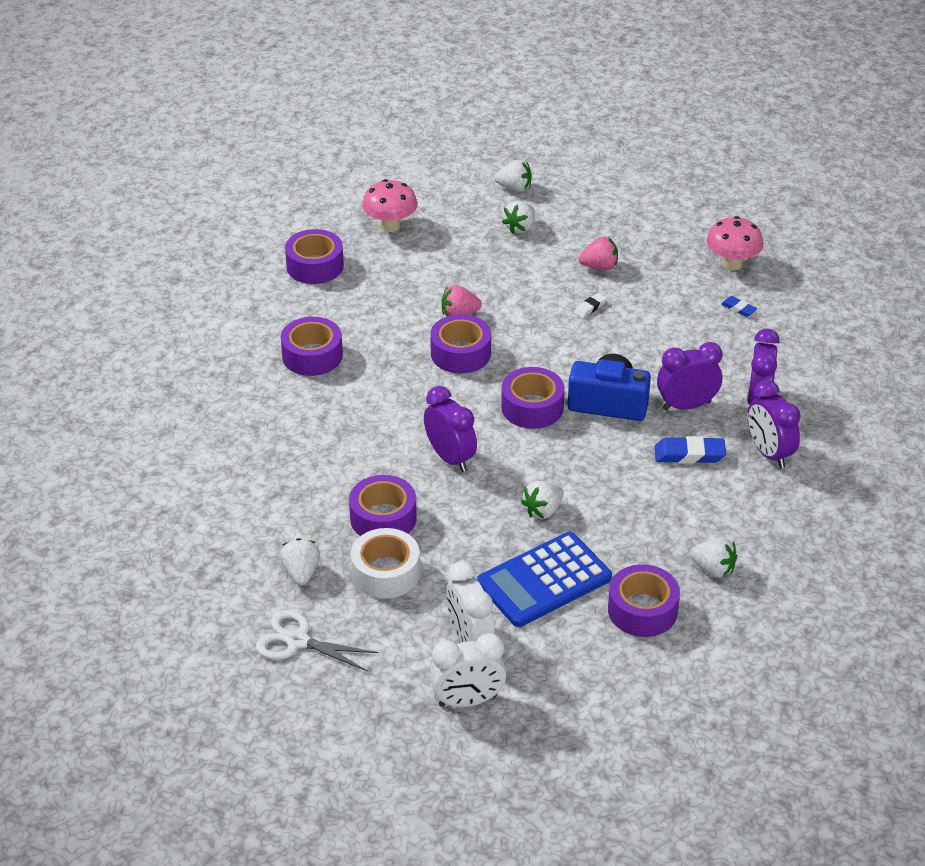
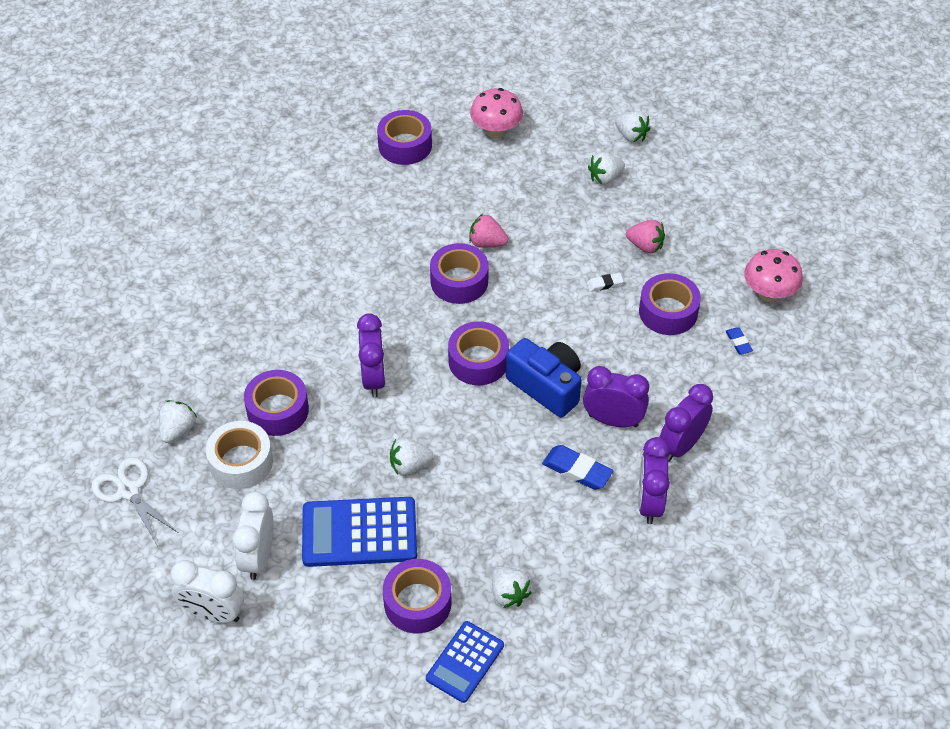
camera: 30 degrees right, 10 degrees up
(312, 356) = (338, 231): purple tape -> purple tape (668, 312)
(721, 635) = (465, 662): none -> blue calculator

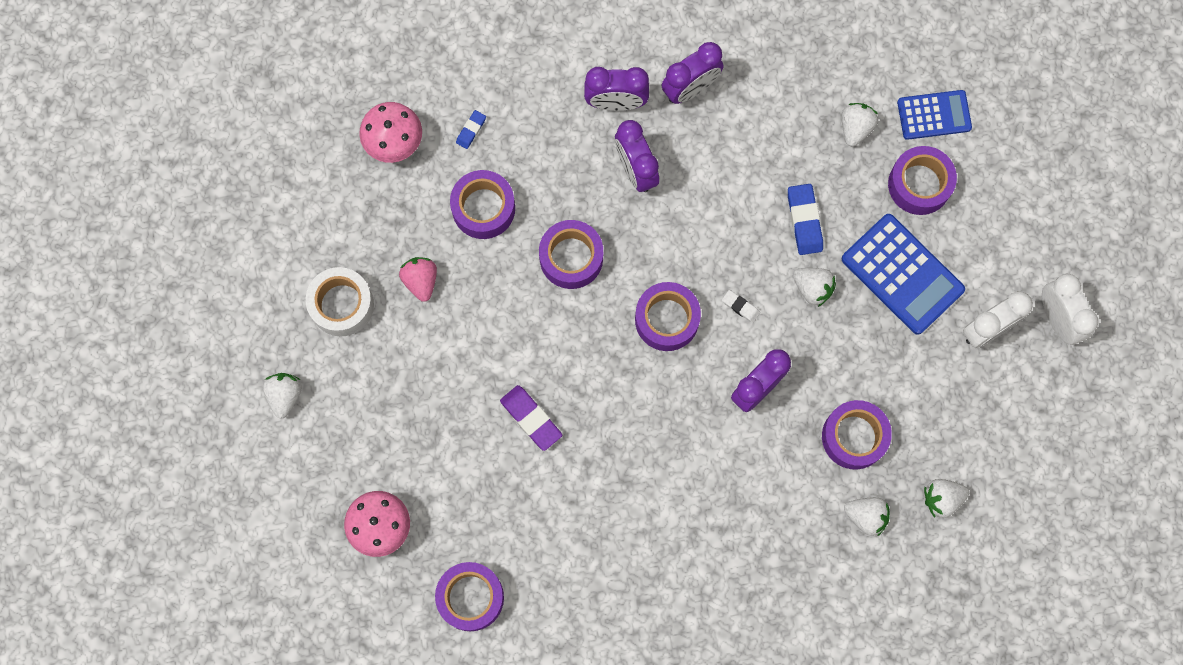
camera: 130 degrees left, 25 degrees up
(128, 491) = (1025, 482): white scissors -> none
(241, 462) = (924, 420): white tape -> white tape (342, 305)
(459, 281) = (595, 406): purple tape -> purple tape (571, 258)
(487, 243) = (531, 418): pink strawberry -> purple eraser
(546, 386) = (646, 245): blue camera -> none
(577, 470) = (707, 161): blue eraser -> blue eraser (804, 221)
(604, 284) = (495, 282): white eraser -> white eraser (740, 307)
(605, 178) = (362, 378): white strawberry -> white strawberry (866, 516)

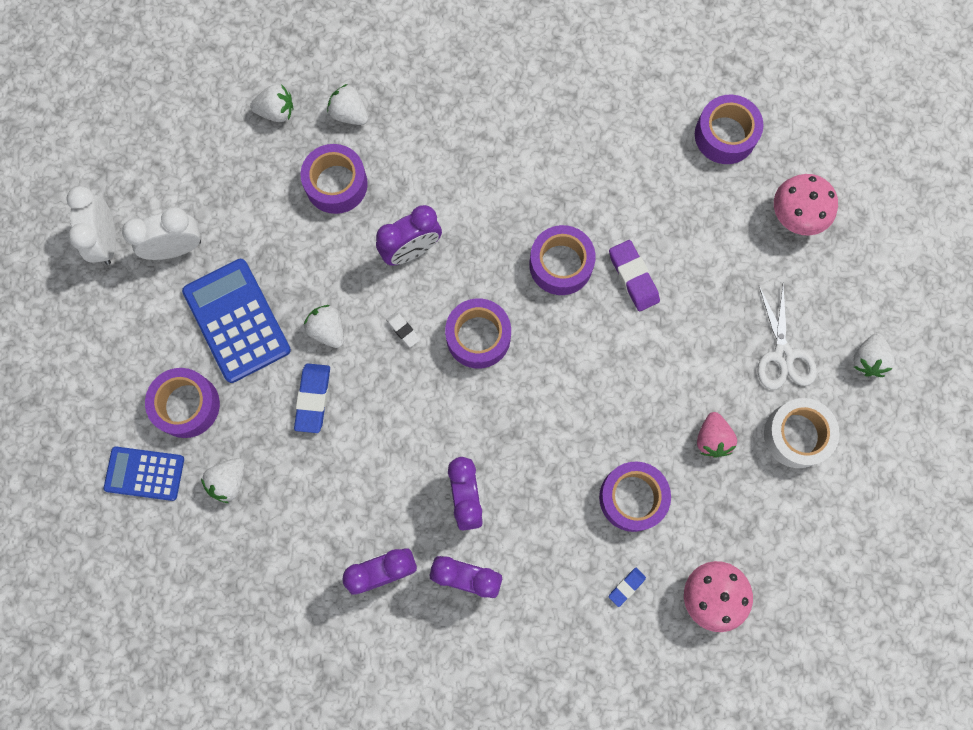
camera: 165 degrees left, 0 degrees up
(368, 378) = (783, 355): none -> white scissors
(571, 258) = (556, 422): purple tape -> purple tape (561, 264)

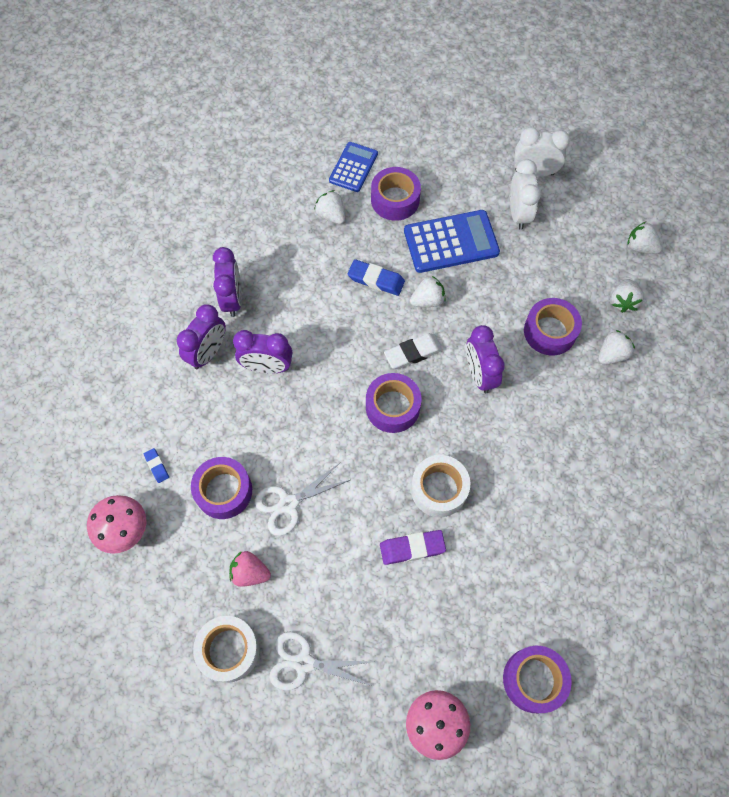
camera: 105 degrees right, 10 degrees down
(403, 330) = (413, 353): white eraser -> white eraser, size x1.78
(561, 264) = (439, 489): purple tape -> white tape
(625, 420) = (288, 504): none -> white scissors
(867, 359) = (276, 746): white strawberry -> white strawberry (640, 247)

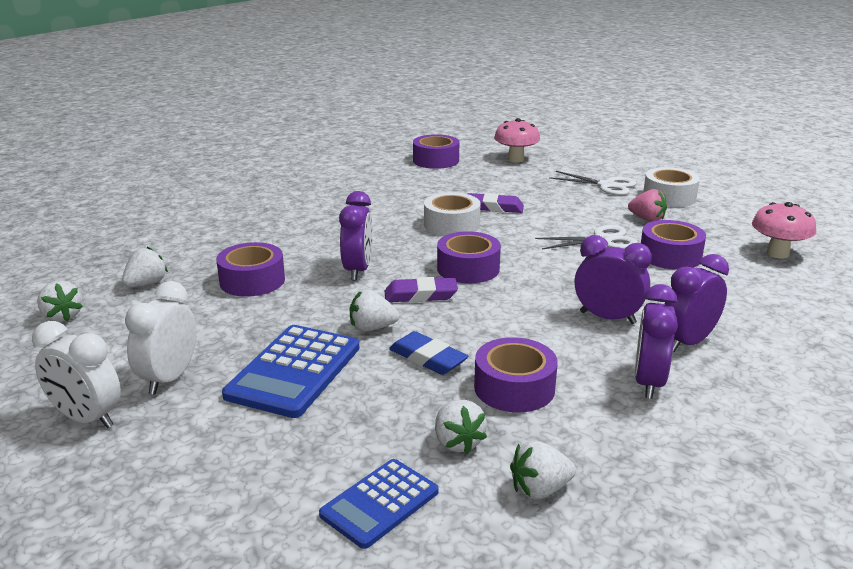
camera: 160 degrees left, 40 degrees down
(157, 466) = (748, 279): blue eraser -> none
(395, 200) = (338, 437): purple tape -> purple tape (514, 388)
(413, 353) = (420, 295): white eraser -> purple eraser
(451, 242) = (294, 371): blue calculator -> blue calculator turned 75 degrees counterclockwise
(611, 355) = (207, 257): white strawberry -> white strawberry (540, 489)

